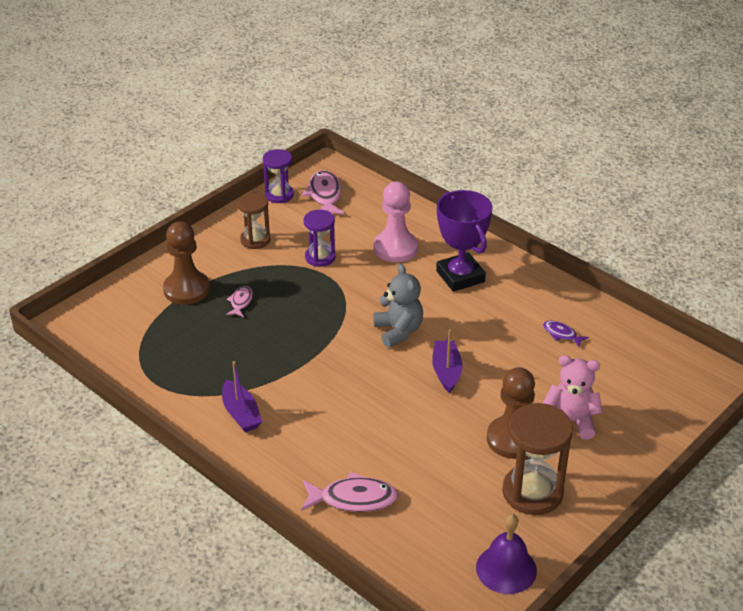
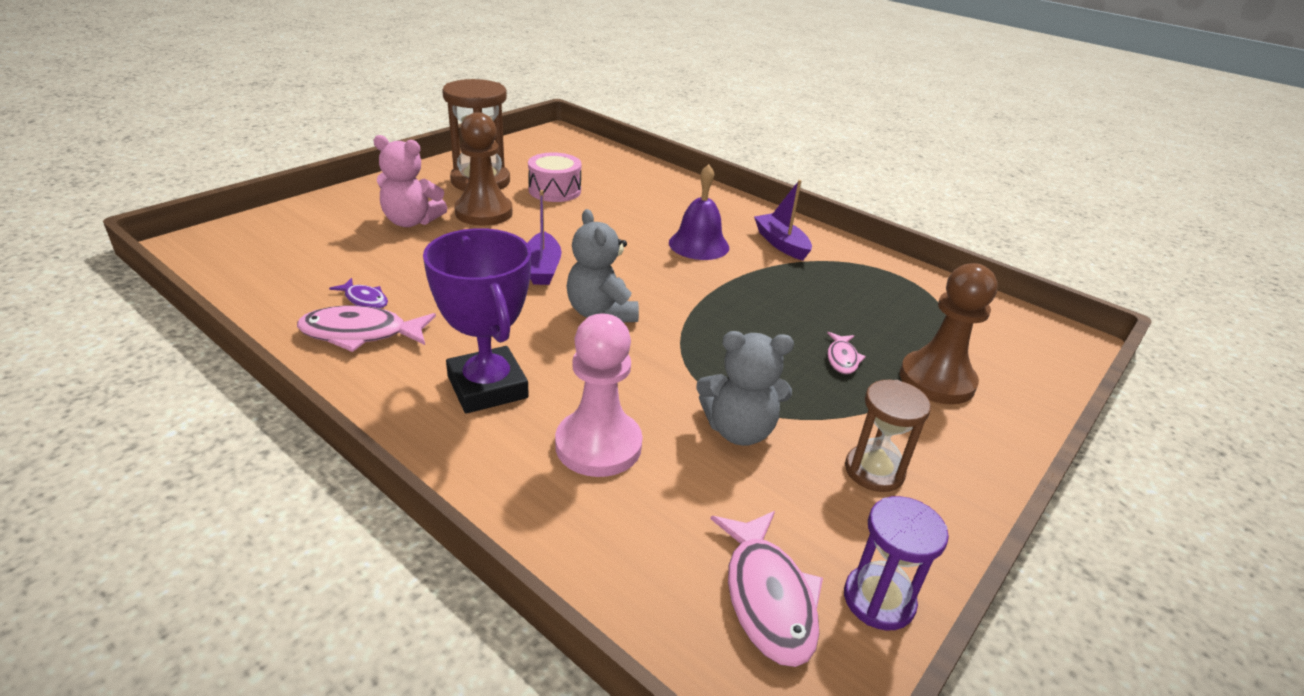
camera: 175 degrees right, 5 degrees down
(320, 257) = (739, 430): purple hourglass -> grey teddy bear
(353, 499) = (650, 186): pink fish -> pink fish (360, 334)
(453, 482) = (554, 190): none -> pink drum
(506, 569) = (522, 149): purple bell -> purple bell (699, 245)

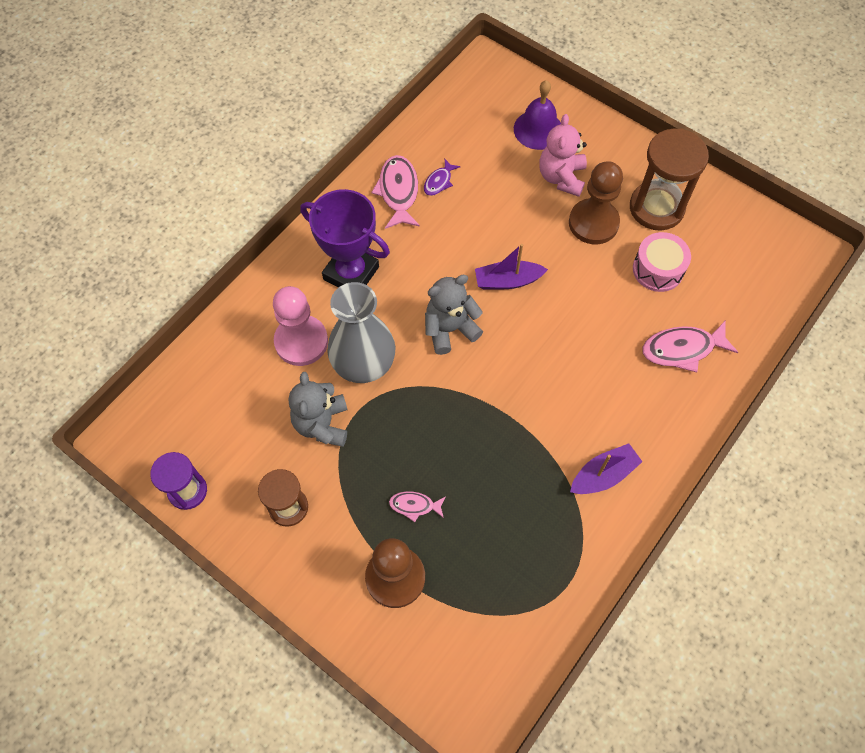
camera: 90 degrees right, 30 degrees up
(487, 387) = (351, 273): purple trophy -> purple trophy turned 60 degrees clockwise
(643, 385) = (363, 363): none -> grey vase
(699, 245) = (581, 399): purple bell -> purple bell (538, 129)
(768, 597) = (190, 433): pink fish -> pink fish (682, 349)

